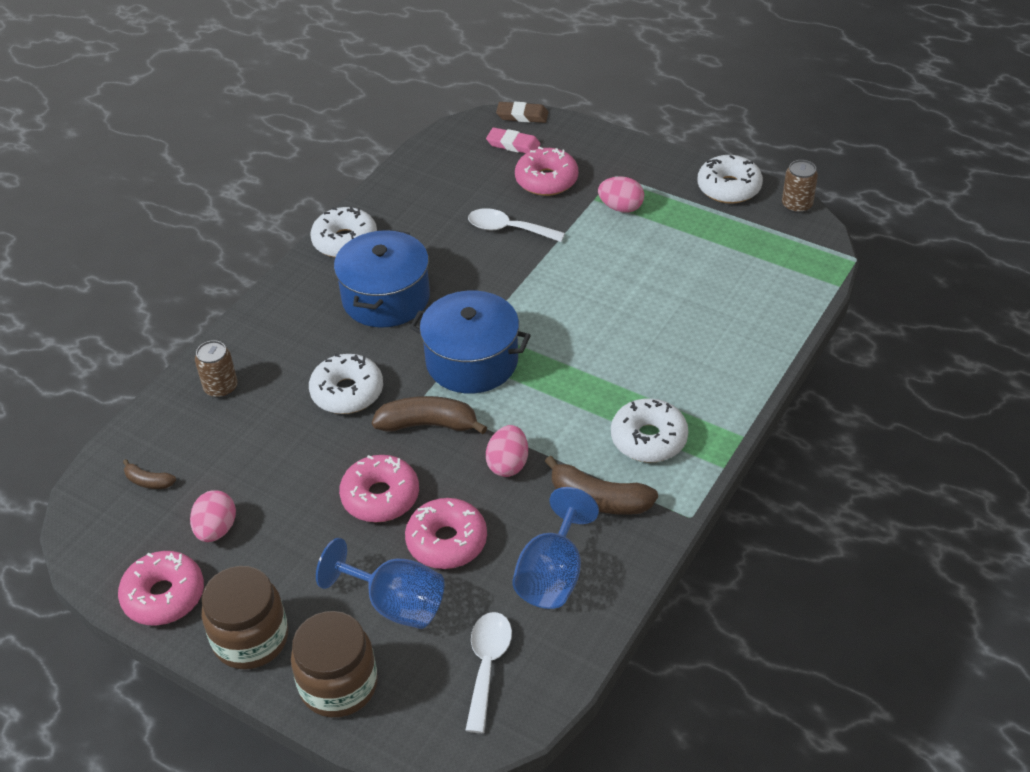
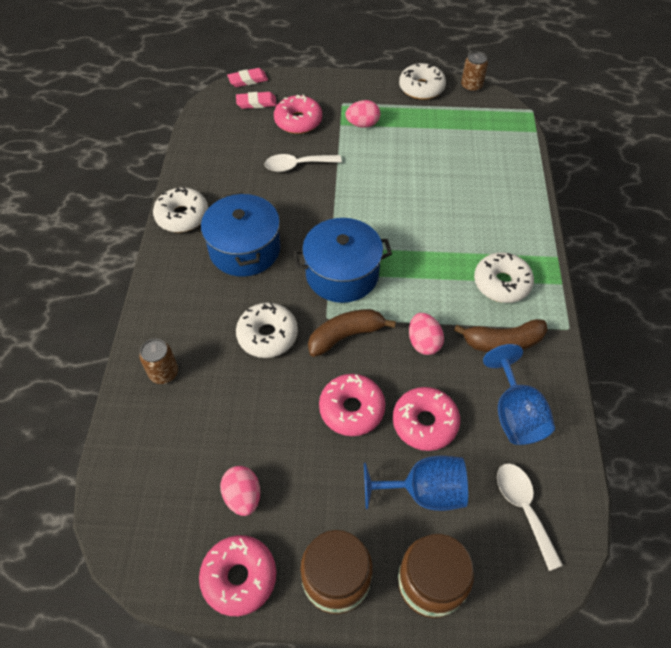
camera: 30 degrees left, 10 degrees up
(148, 481) = (157, 481): brown banana -> none
(522, 116) = (248, 80): brown eraser -> pink eraser

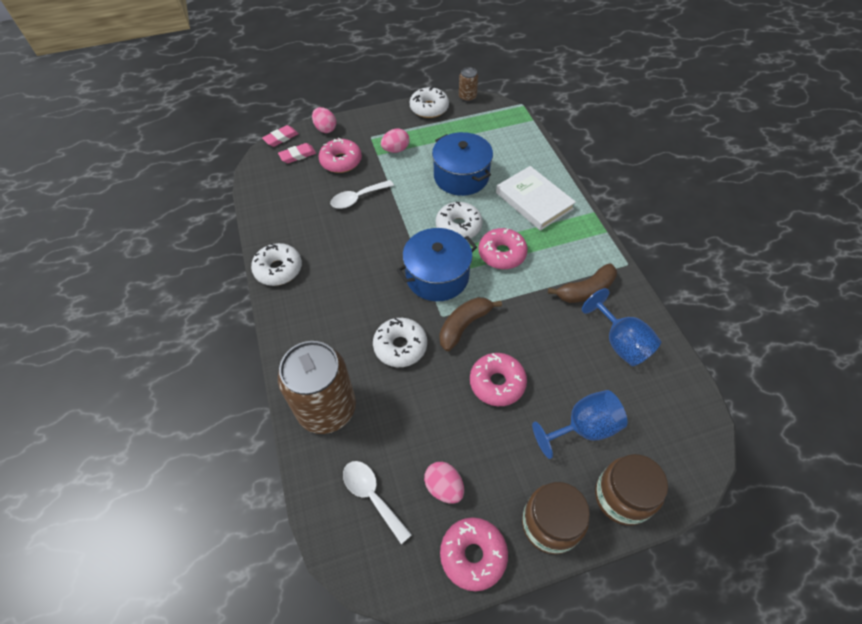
camera: 20 degrees left, 0 degrees up
(164, 373) = (326, 408): brown can -> brown can, size x2.22
(245, 249) = (346, 281): blue pot -> blue pot (461, 176)
(423, 342) = (527, 310): pink egg -> pink egg (325, 129)
(424, 423) = (558, 373): pink donut -> pink donut (502, 254)
(492, 223) = (534, 200): none -> white book
(501, 283) = (563, 245): white donut -> white donut (458, 226)
(523, 508) = (660, 412): white spoon -> white spoon (372, 496)

